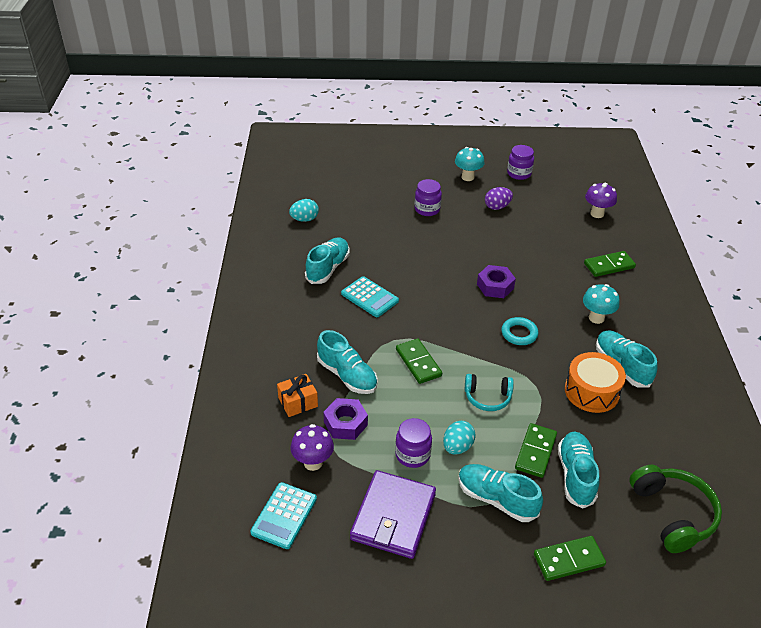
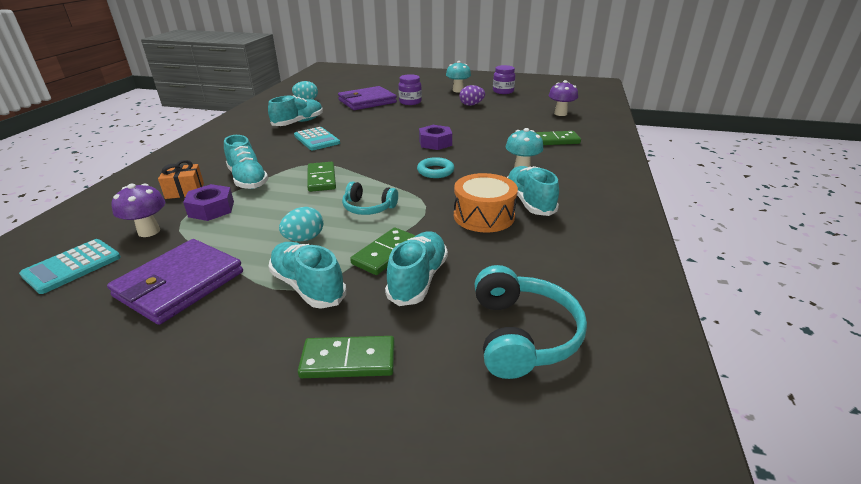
camera: 15 degrees right, 10 degrees down
(377, 214) = (367, 101): none -> purple wallet
(412, 455) = (252, 238): purple jar -> none
(672, 514) = (521, 334): green headphones -> turquoise headphones

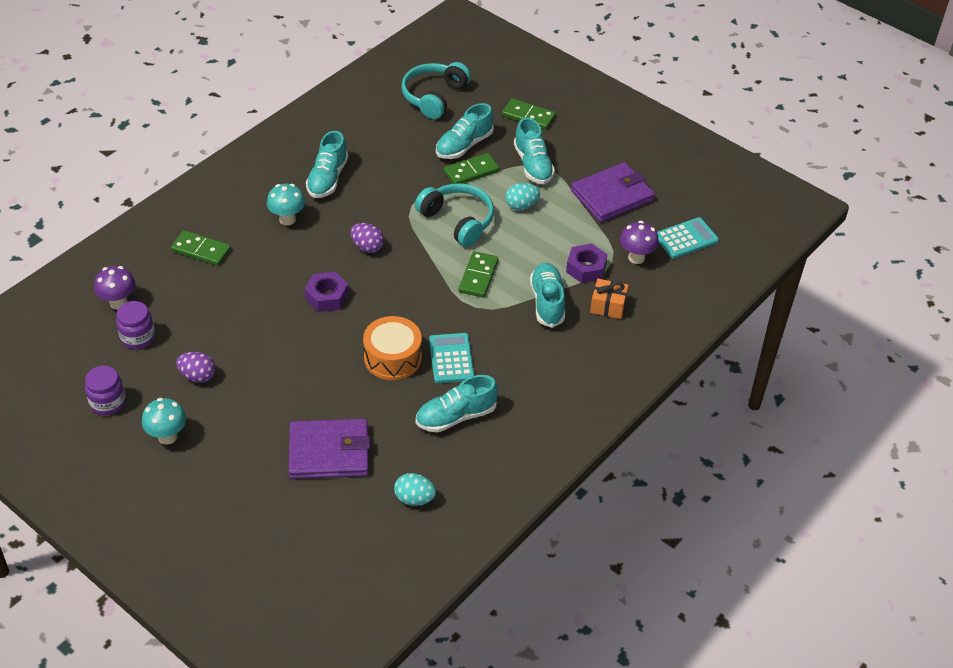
camera: 155 degrees left, 15 degrees up
(368, 207) = (457, 221): turquoise headphones -> turquoise headphones, size x1.58
(410, 102) = (271, 422): purple jar -> purple jar (138, 337)
(435, 171) = (367, 247): turquoise ring -> purple egg
(483, 216) = (377, 178): orange drum -> orange drum (392, 358)

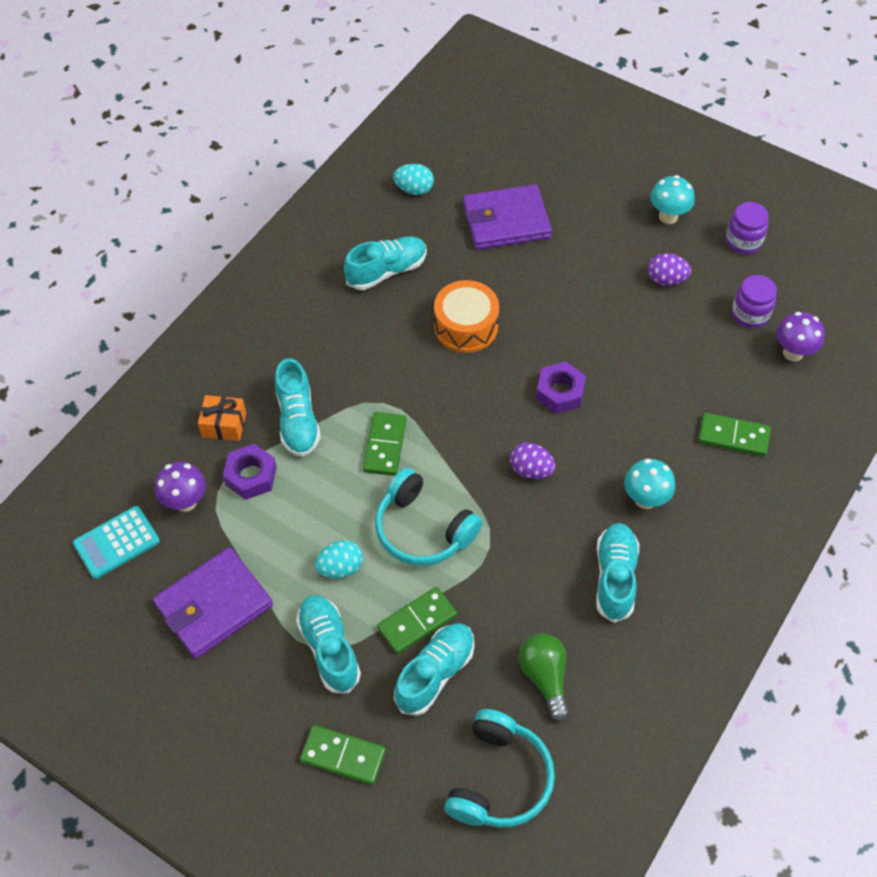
camera: 175 degrees right, 10 degrees up
(392, 136) = (545, 677): none -> green light bulb
(451, 359) = (401, 334): turquoise calculator -> none

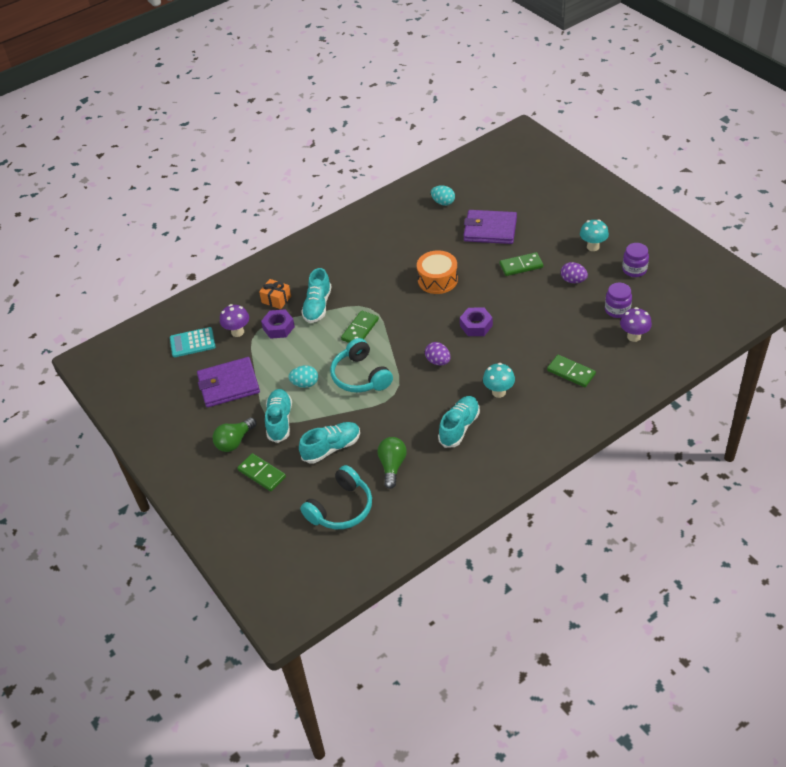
camera: 25 degrees right, 10 degrees down
(271, 709) = (234, 441): none -> green light bulb
(386, 271) = (405, 242): turquoise shoe -> none
(417, 621) = (334, 420): green domino -> green domino (521, 266)

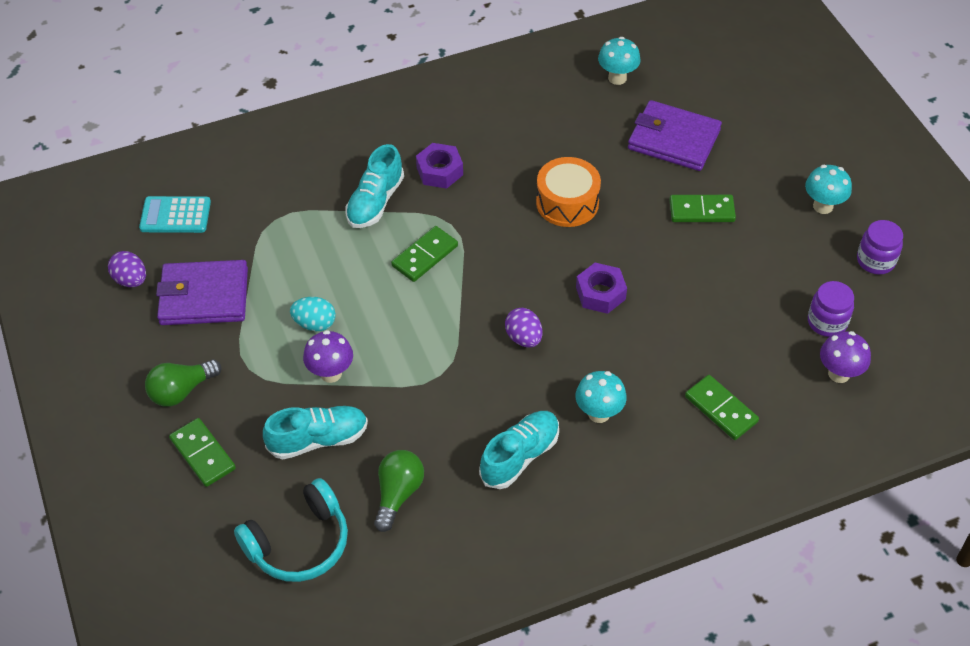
camera: 10 degrees right, 5 degrees up
(237, 332) = (245, 214): purple mushroom -> purple mushroom (331, 373)
(276, 299) = (319, 176): orange gift -> none
(278, 327) = (307, 222): purple nut -> purple nut (439, 171)
(279, 421) = (257, 375): turquoise shoe -> none
(360, 376) = (400, 332): turquoise headphones -> none
(443, 202) = (617, 78): turquoise egg -> turquoise mushroom
(573, 280) = (774, 255): purple egg -> purple egg (131, 280)

